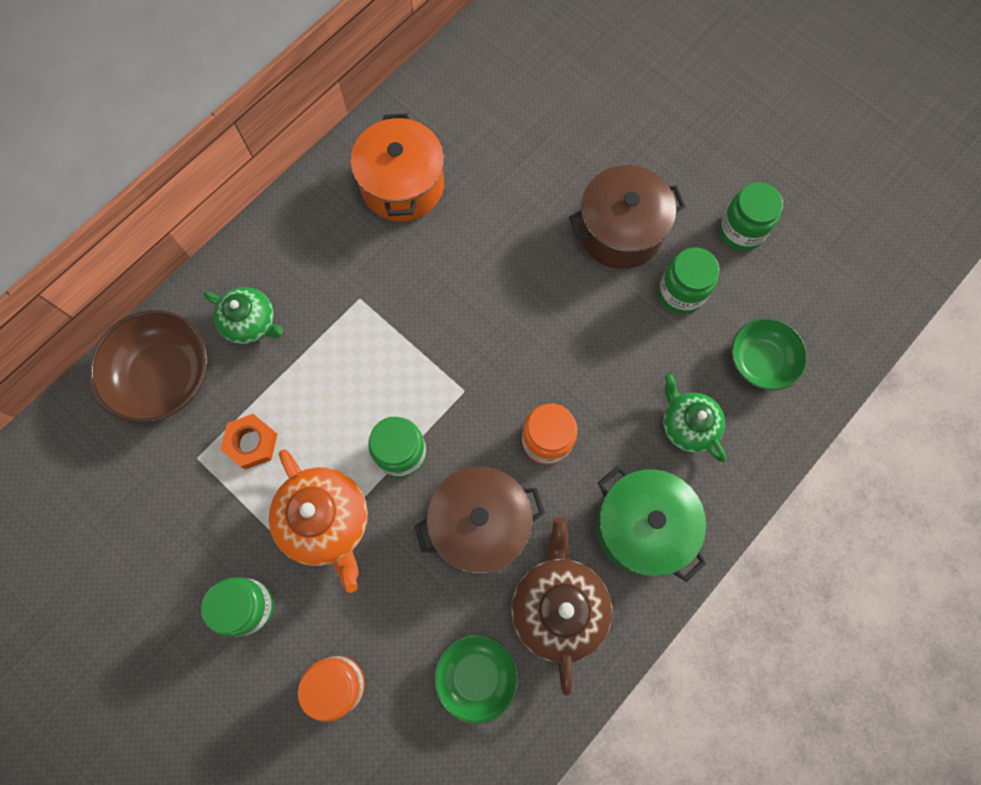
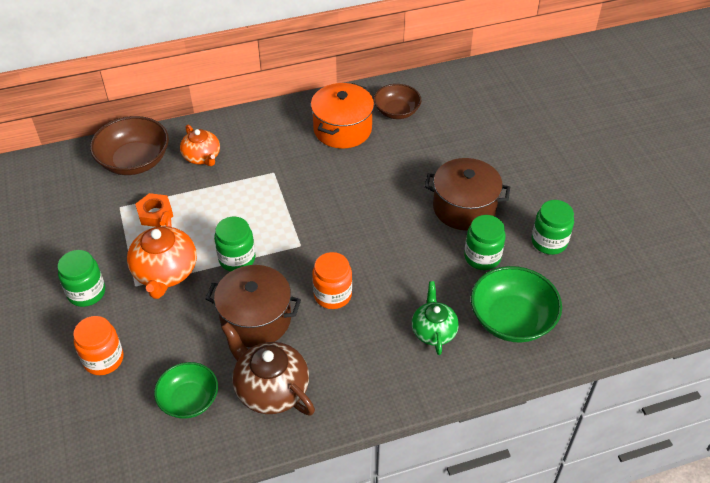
camera: 30 degrees right, 25 degrees down
(251, 323) = (202, 157): green teapot -> orange teapot
(452, 122) = (396, 111): none -> brown bowl
(558, 606) = (271, 389): brown teapot -> brown teapot turned 75 degrees counterclockwise
(642, 527) = (360, 372): green pot -> none
(760, 361) = (512, 319): green bowl -> green bowl, size x1.52

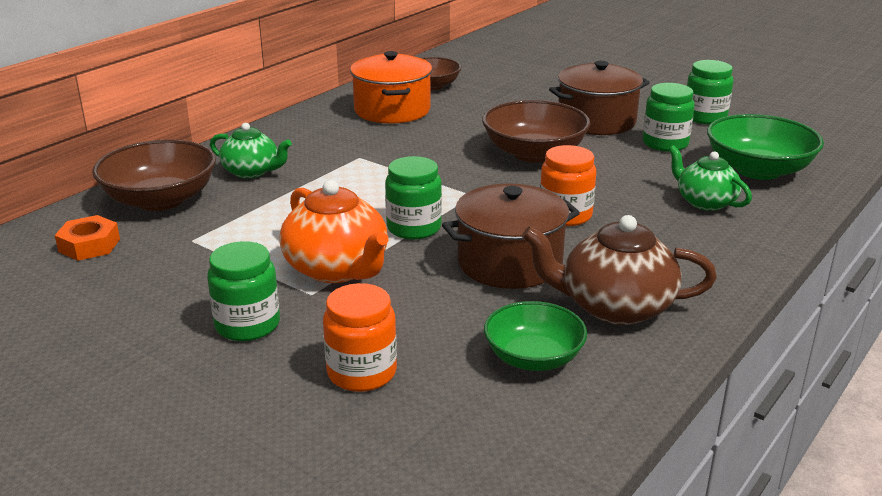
camera: 35 degrees left, 20 degrees down
(155, 214) = (252, 230): orange nut -> orange nut (89, 245)
(202, 157) = (252, 172): orange teapot -> green teapot
(382, 223) = (534, 153): none -> brown bowl

